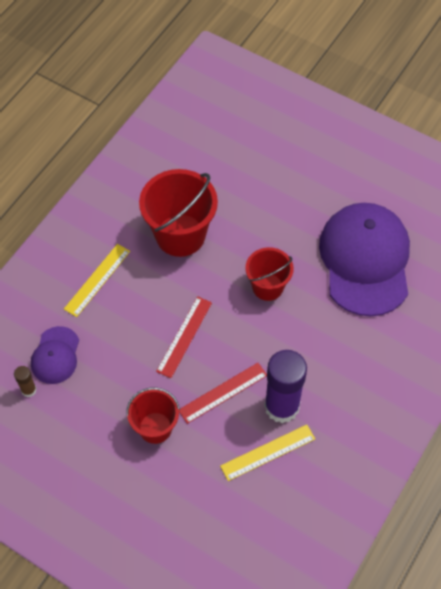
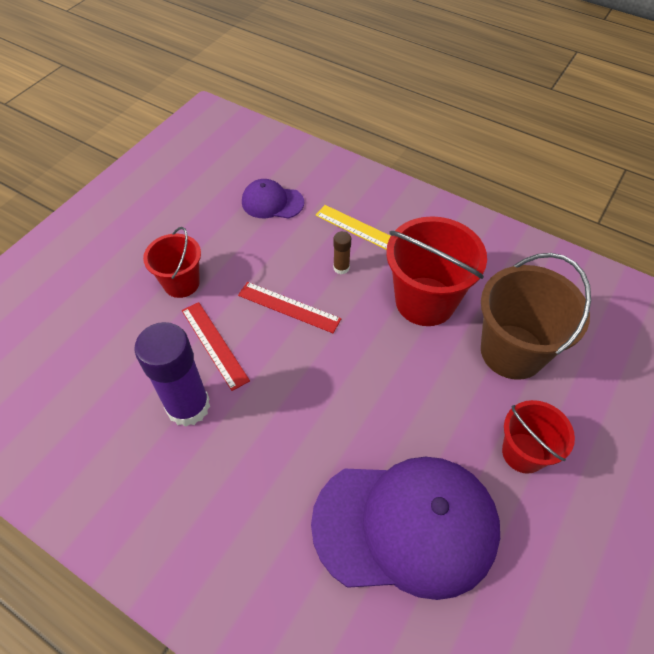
camera: 90 degrees right, 5 degrees down
(28, 390) = (237, 186): brown glue stick -> brown glue stick (341, 268)
(229, 182) = (512, 351): none -> brown bucket
(267, 287) = (356, 394): red bucket -> red bucket (523, 452)
(268, 452) = (132, 390): yellow ruler -> none

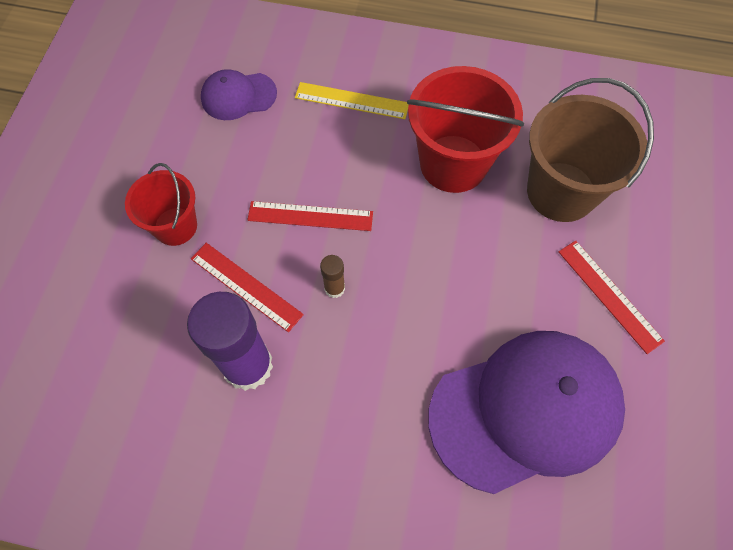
camera: 20 degrees left, 10 degrees up
(341, 268) = (349, 152): brown glue stick -> brown glue stick (334, 288)
(523, 452) = (609, 295): red bucket -> red ruler

